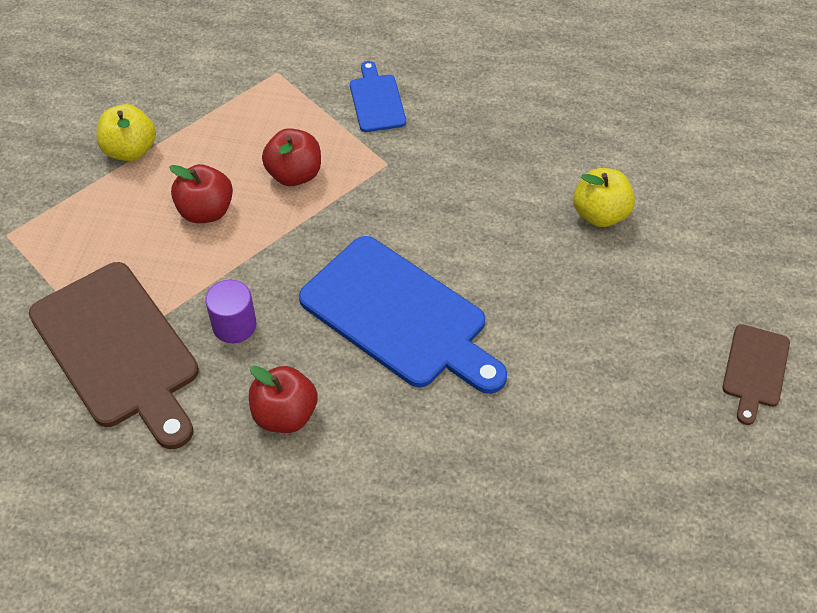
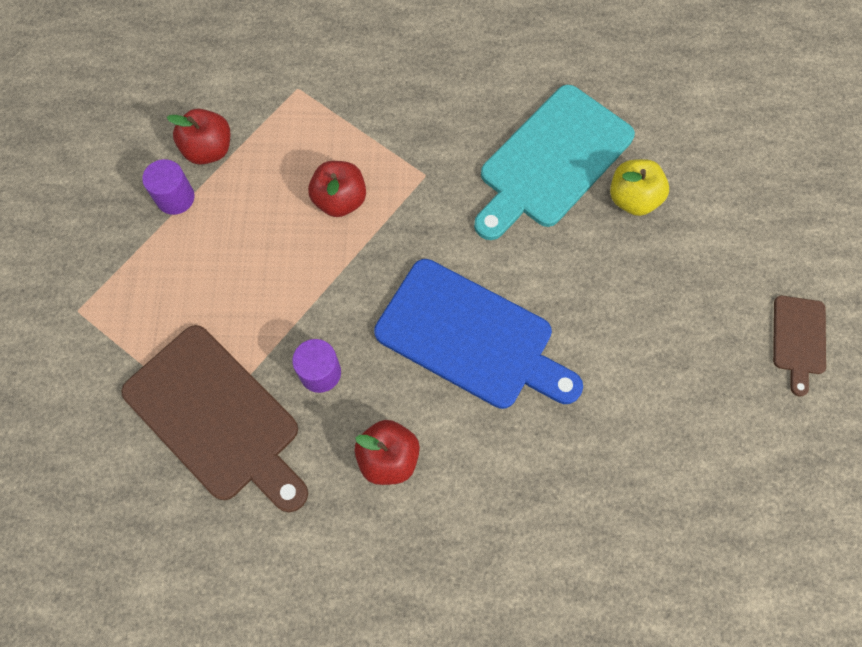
camera: 10 degrees left, 15 degrees up
(130, 150) = (175, 198): yellow apple -> purple cylinder
(206, 211) = (264, 254): red apple -> red apple (209, 150)
(376, 100) = (400, 106): blue cutting board -> none
(522, 168) = (552, 161): none -> turquoise cutting board

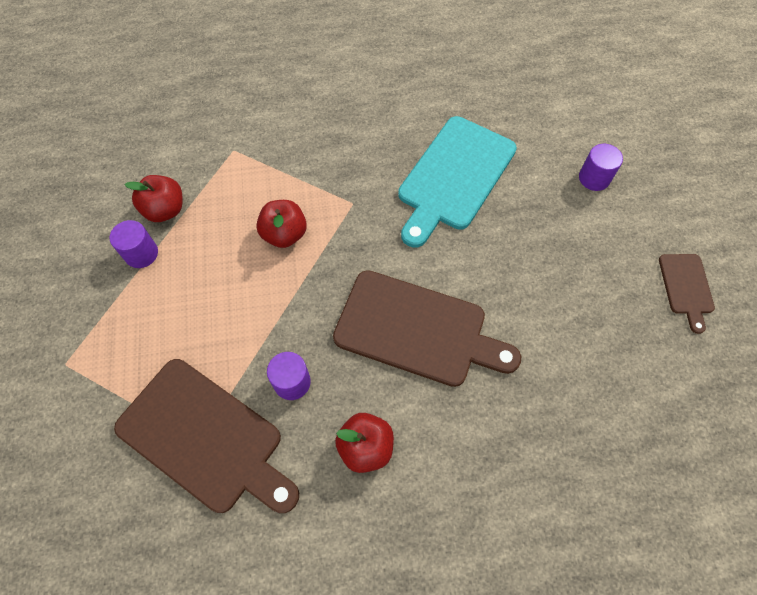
camera: 10 degrees left, 5 degrees down
(471, 337) = (417, 330): blue cutting board -> brown cutting board
(633, 199) = (526, 197): yellow apple -> none
(721, 188) = (594, 178): none -> purple cylinder

